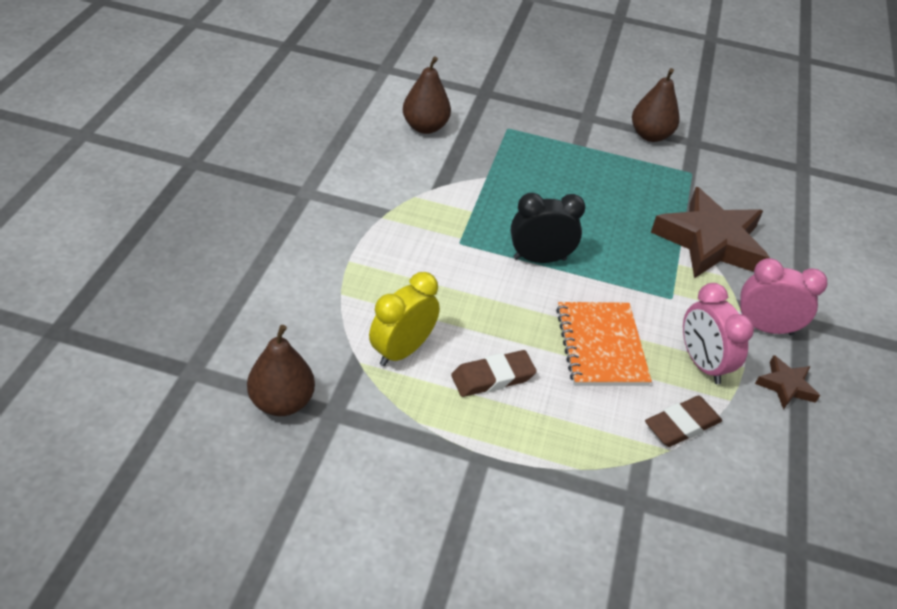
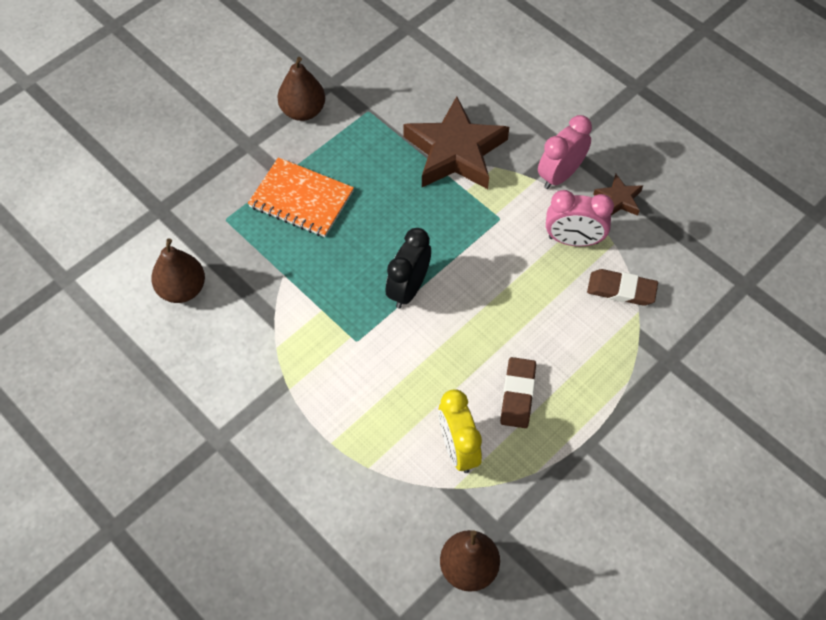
camera: 55 degrees left, 15 degrees up
(601, 346) = (523, 299): orange notebook -> orange notebook (301, 199)
(682, 425) = (621, 290): brown eraser -> brown eraser turned 75 degrees counterclockwise

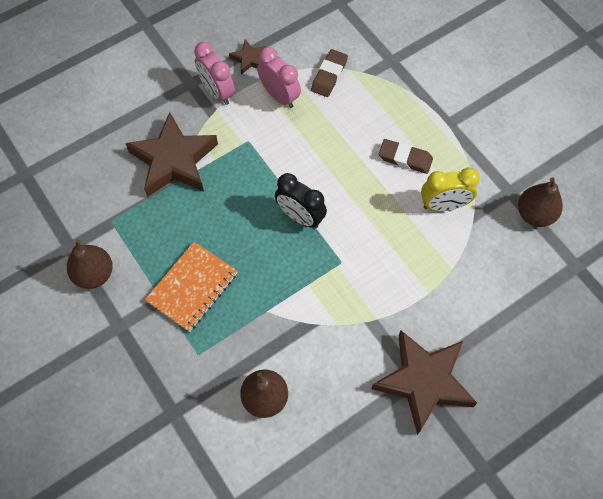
camera: 80 degrees left, 5 degrees up
(216, 449) = (423, 381): none -> brown star
(573, 240) = (279, 96): pink clock -> pink clock turned 60 degrees counterclockwise

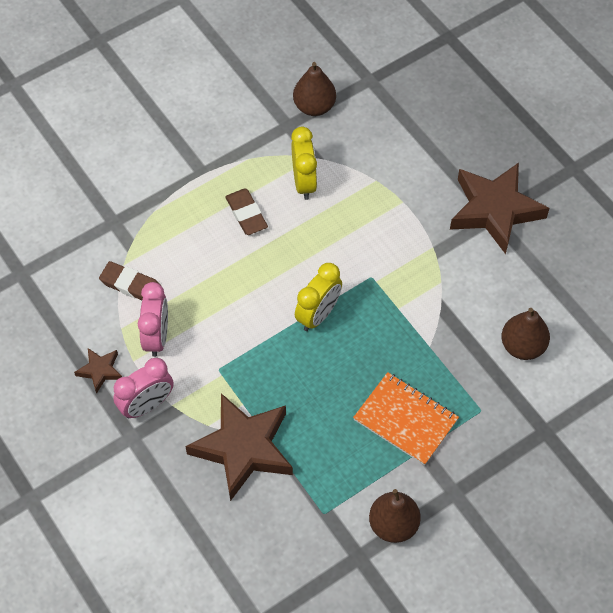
camera: 90 degrees left, 5 degrees down
(279, 96) = (157, 337): pink clock -> pink clock turned 135 degrees clockwise
(300, 217) = (318, 315): black clock -> yellow clock
(405, 158) = (246, 214): brown eraser -> brown eraser turned 45 degrees counterclockwise

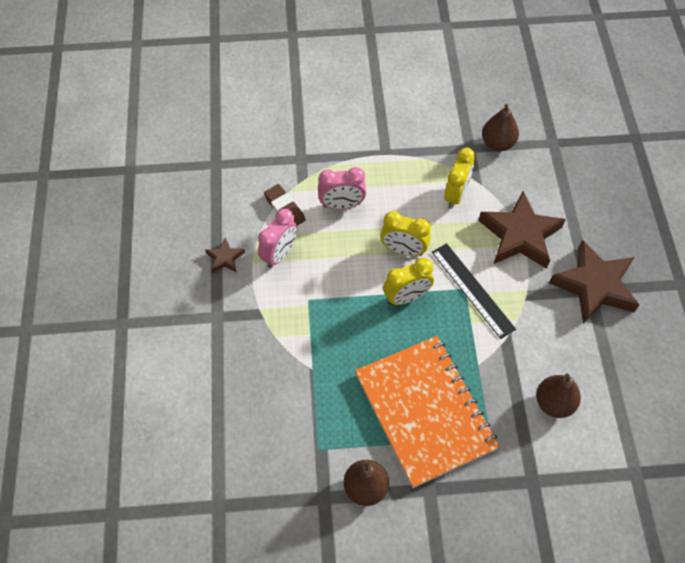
camera: 30 degrees right, 0 degrees up
(147, 405) = (241, 299): pink clock -> pink clock (341, 205)
(243, 448) = (290, 368): brown star -> brown star (520, 235)
(246, 214) = (398, 198): brown eraser -> none
(285, 267) = (403, 250): none -> yellow clock
(379, 274) = (472, 290): none -> black ruler
(405, 419) = (425, 411): orange notebook -> orange notebook, size x1.73

